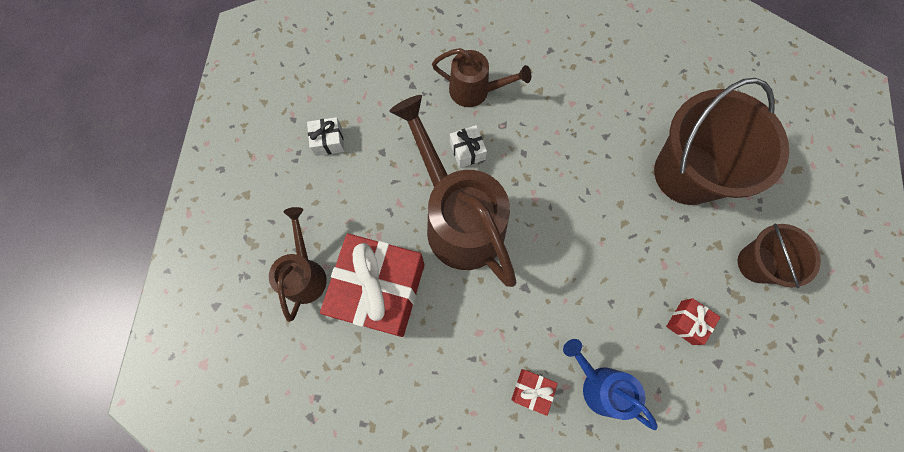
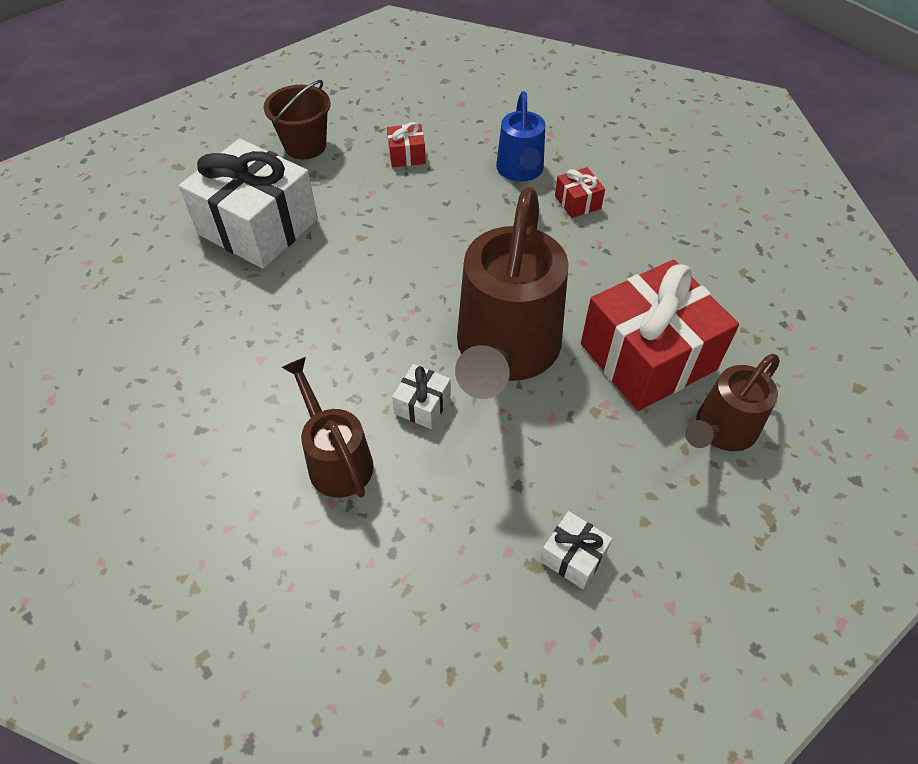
camera: 135 degrees left, 20 degrees down
(687, 173) = (258, 227): brown bucket -> white gift

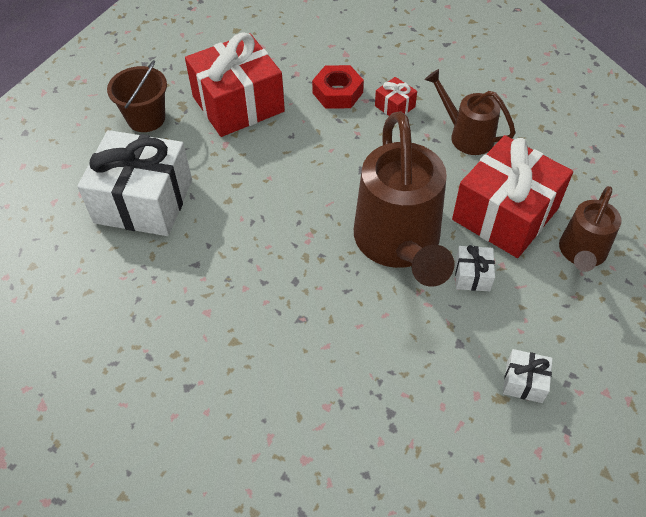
camera: 20 degrees left, 0 degrees up
(336, 459) = (312, 371): brown watering can -> brown watering can (466, 135)
(407, 155) = (238, 104): red gift -> red gift, size x2.39
(422, 405) = (357, 306): white gift -> white gift (472, 275)
(520, 171) = (337, 93): blue watering can -> red nut

